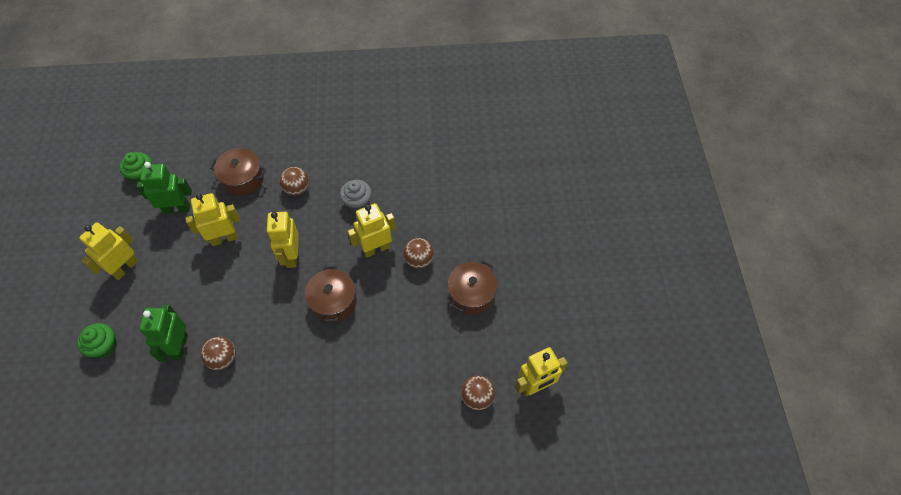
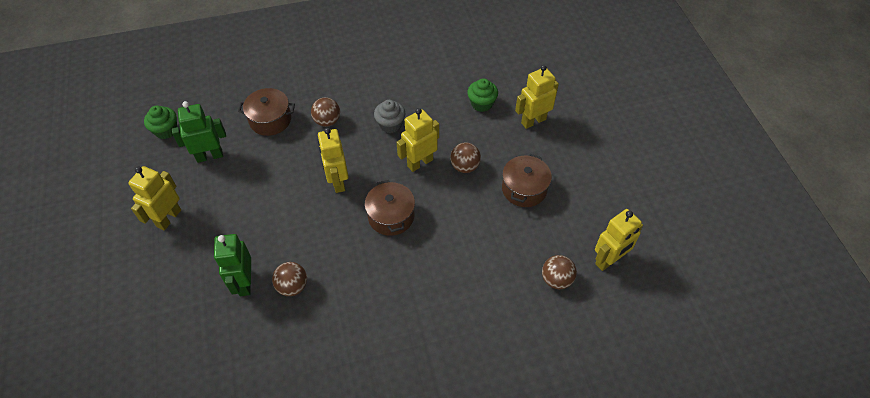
camera: 10 degrees left, 5 degrees down
(104, 346) = (165, 295): green cupcake -> green cupcake (481, 104)
(224, 238) = (265, 176): yellow robot -> yellow robot (533, 121)

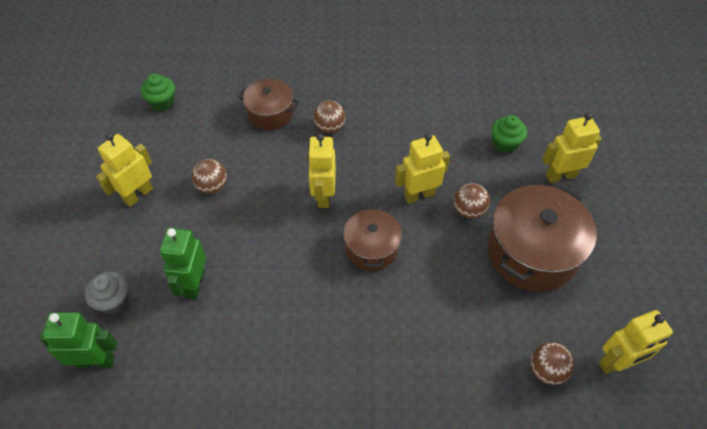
camera: 15 degrees right, 0 degrees up
(210, 156) = (198, 138): green robot -> green robot (96, 361)
(292, 286) = (244, 301): brown ball -> brown ball (212, 186)
(390, 124) = (397, 145): grey cupcake -> grey cupcake (113, 301)
(524, 189) = (532, 252): brown pot -> brown pot, size x1.70

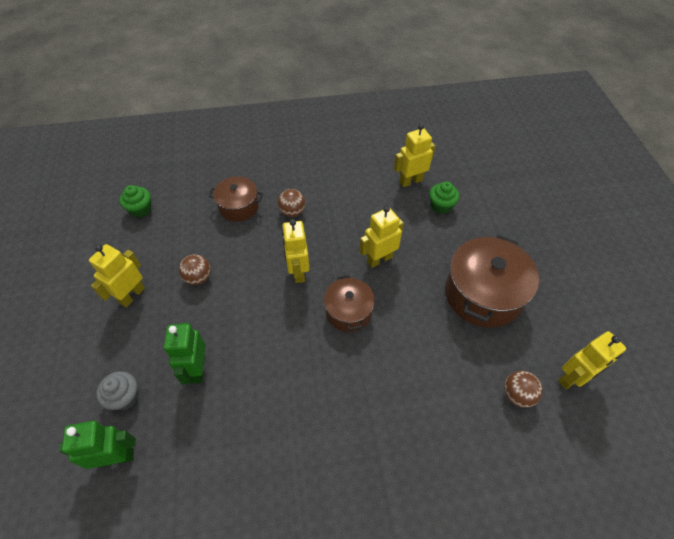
camera: 10 degrees left, 0 degrees up
(469, 210) = (423, 266): brown ball -> none
(560, 175) = (491, 226): yellow robot -> yellow robot (410, 181)

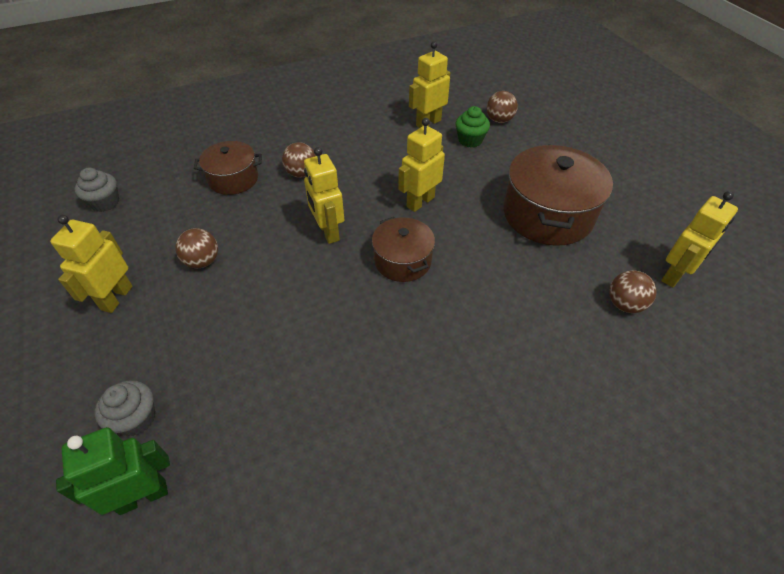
camera: 15 degrees left, 5 degrees down
(141, 209) = (105, 203): green cupcake -> grey cupcake
(197, 369) = (230, 362): green robot -> none
(473, 190) = (499, 120): none -> brown ball

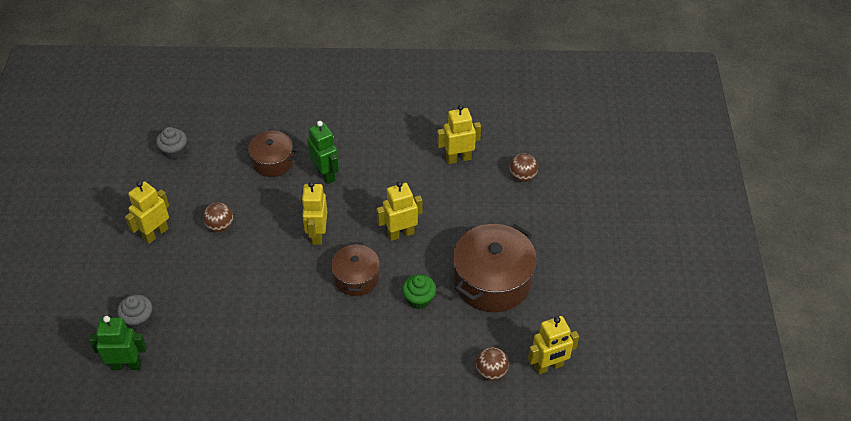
camera: 25 degrees right, 0 degrees up
(301, 173) = (326, 174): brown ball -> green robot
(470, 140) = (481, 189): green cupcake -> green cupcake (419, 299)

